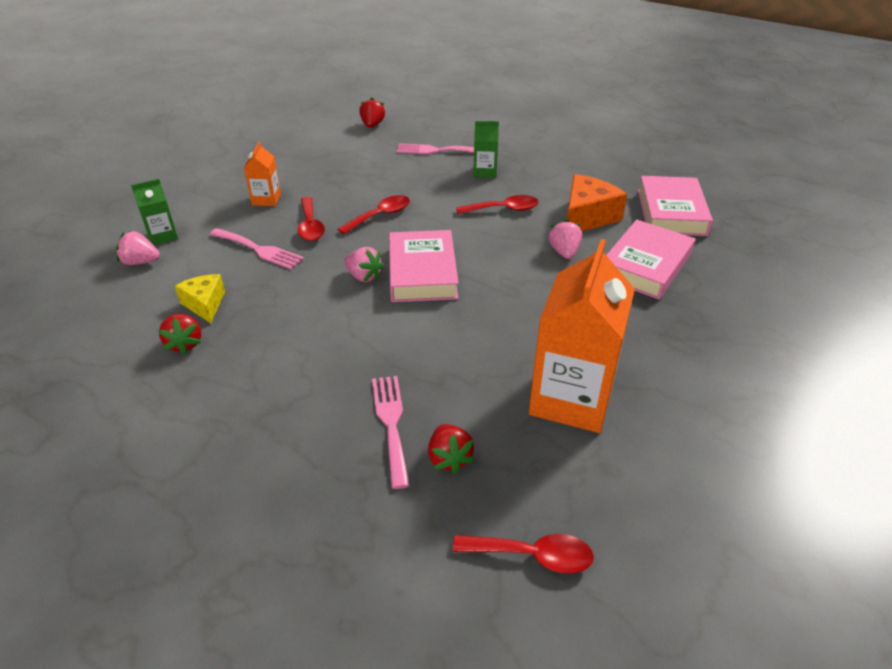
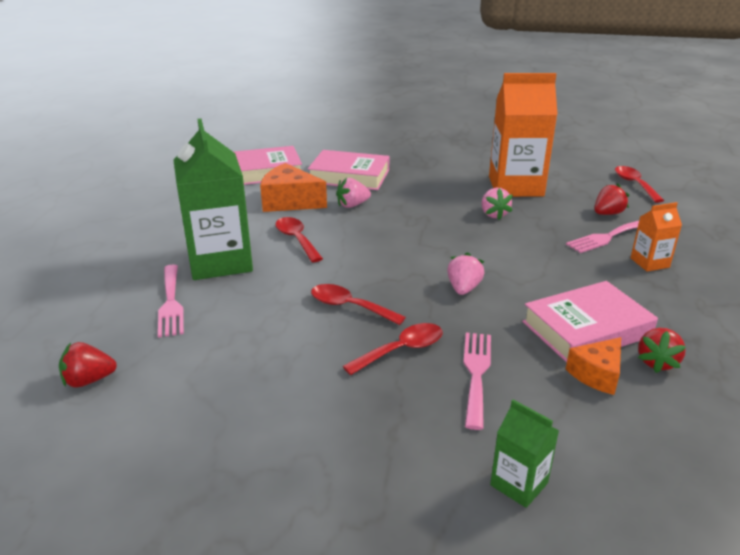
camera: 110 degrees left, 10 degrees down
(140, 262) = (587, 474): pink strawberry -> pink strawberry (493, 214)
(185, 343) = (657, 362): red strawberry -> red strawberry turned 150 degrees clockwise
(205, 304) = (597, 374): yellow cheese -> orange cheese
(266, 199) = (363, 412): orange carton -> orange carton (649, 263)
(422, 272) = (431, 260): pink book -> pink book (586, 329)
(484, 172) = (220, 261): green carton -> green carton, size x2.13

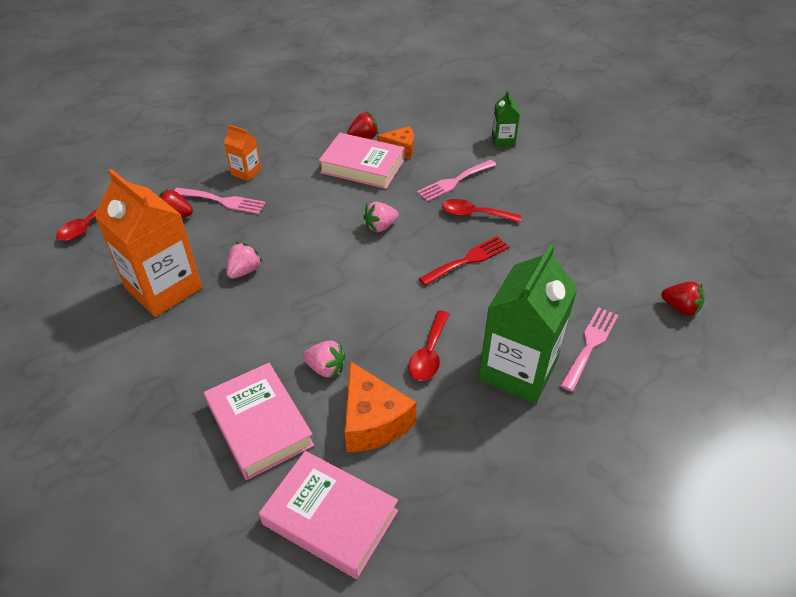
camera: 135 degrees left, 15 degrees up
(349, 306) = (468, 260): red spoon -> red fork

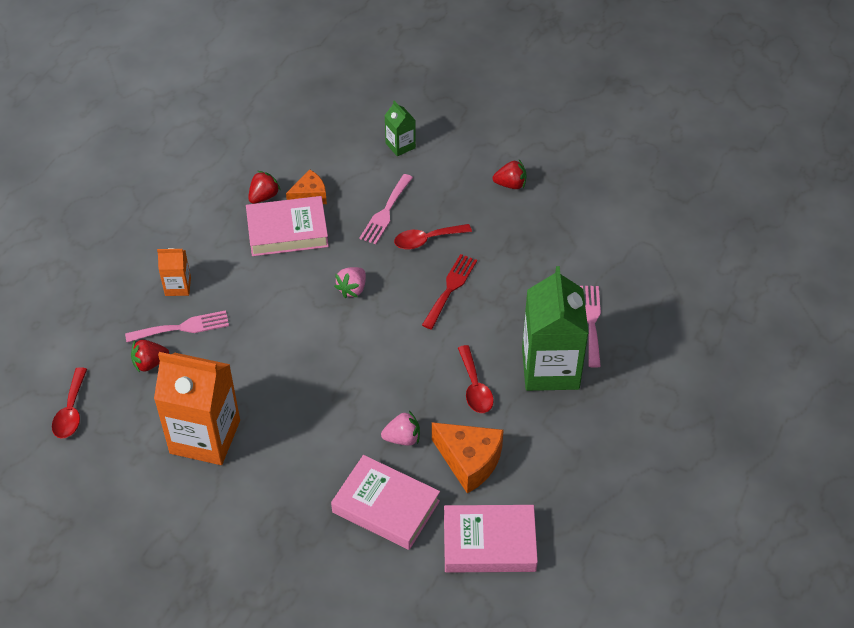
camera: 30 degrees left, 5 degrees up
(244, 271) = (264, 387): pink strawberry -> none
(680, 308) = (640, 257): red strawberry -> red strawberry (510, 184)

